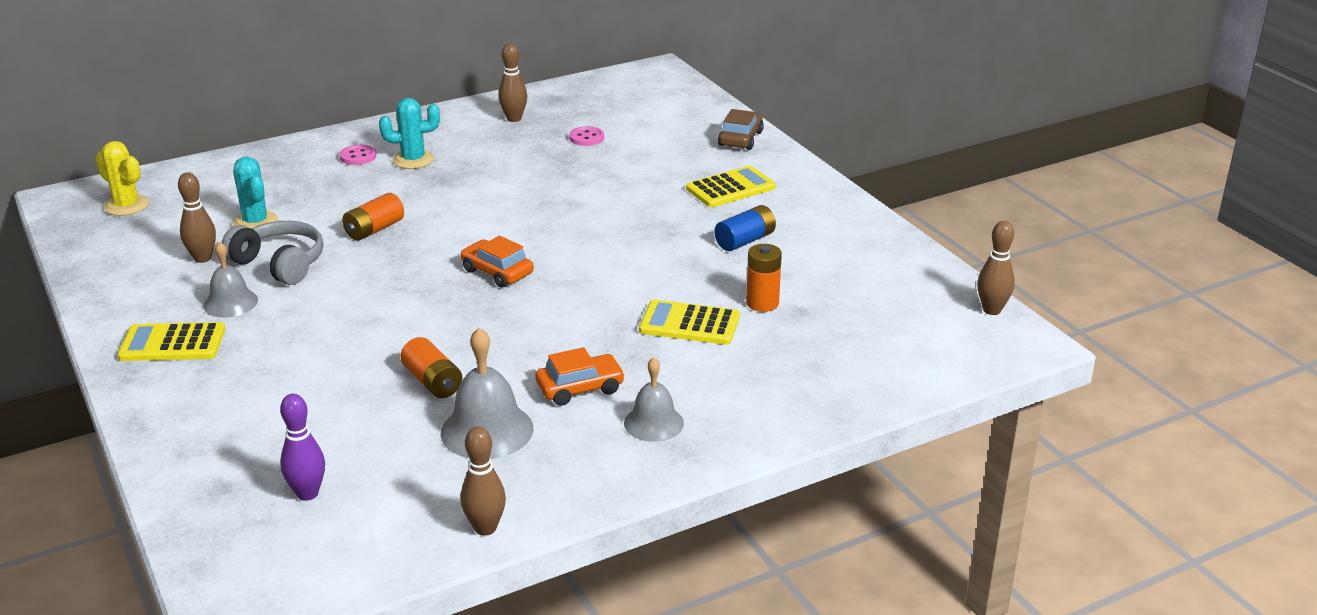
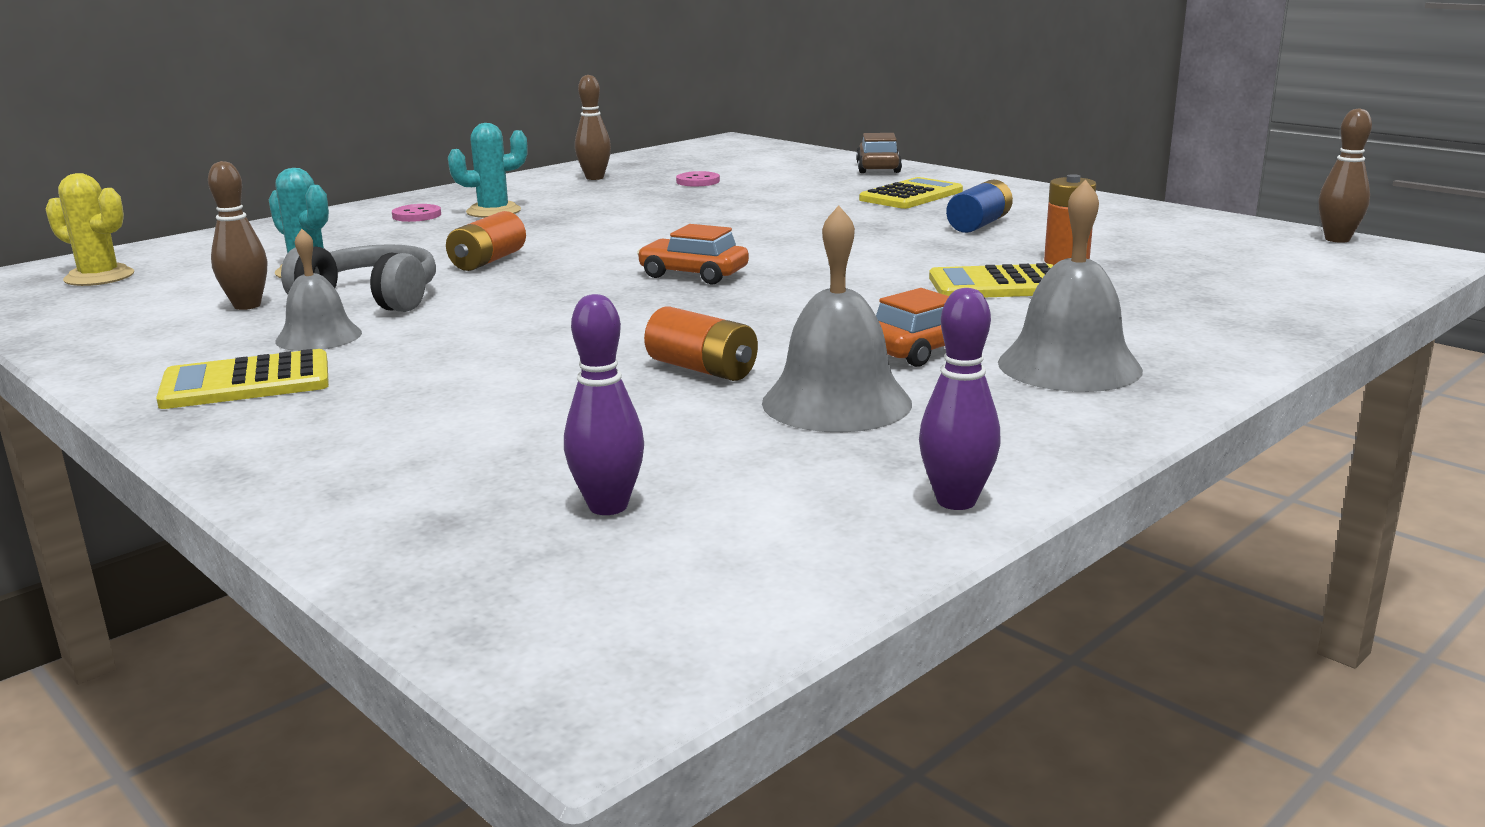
camera: 15 degrees left, 10 degrees down
(485, 528) = (956, 501): brown bowling pin -> purple bowling pin
(653, 423) = (1069, 366): grey bell -> grey bell, size x1.53

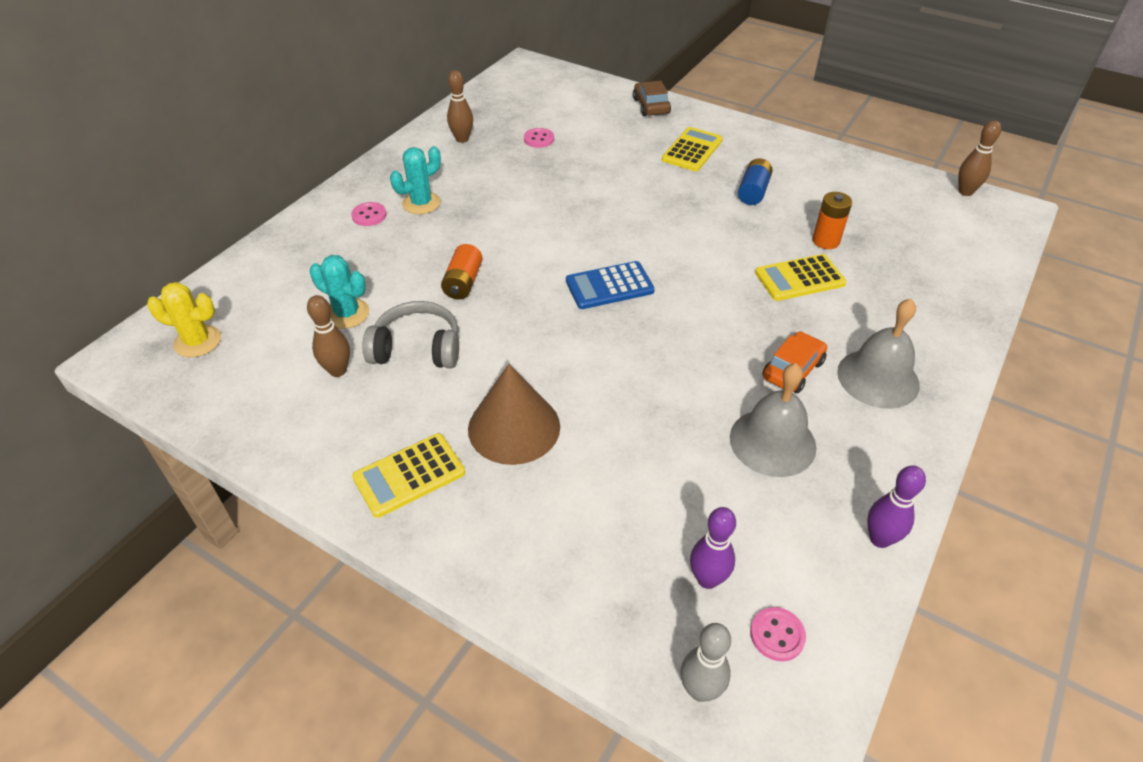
camera: 15 degrees left, 25 degrees up
(319, 337) = (416, 407): grey bell -> none
(438, 360) = (514, 427): none -> brown cone
(487, 607) = (700, 690): none -> grey bowling pin
(680, 571) = (777, 635): none -> pink button
(693, 274) = (609, 286): orange car -> blue calculator
(702, 369) = (678, 414): orange battery -> none

